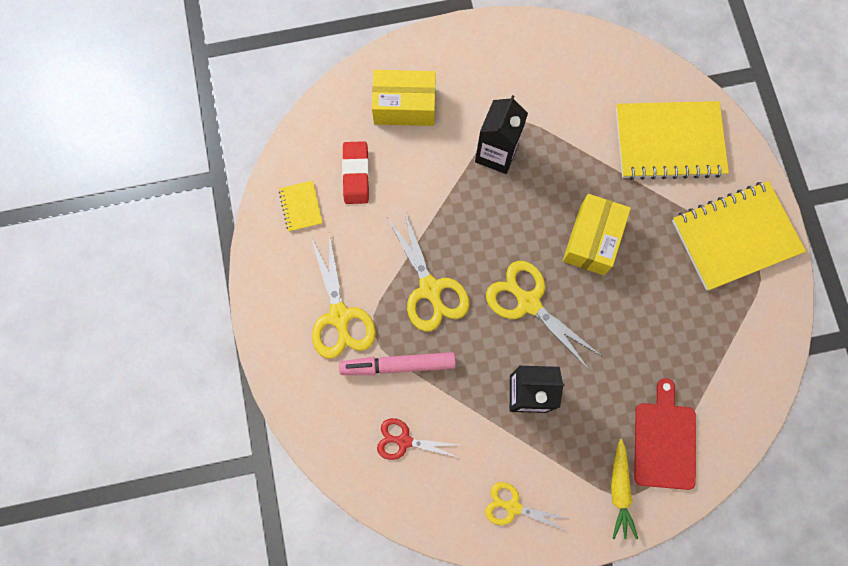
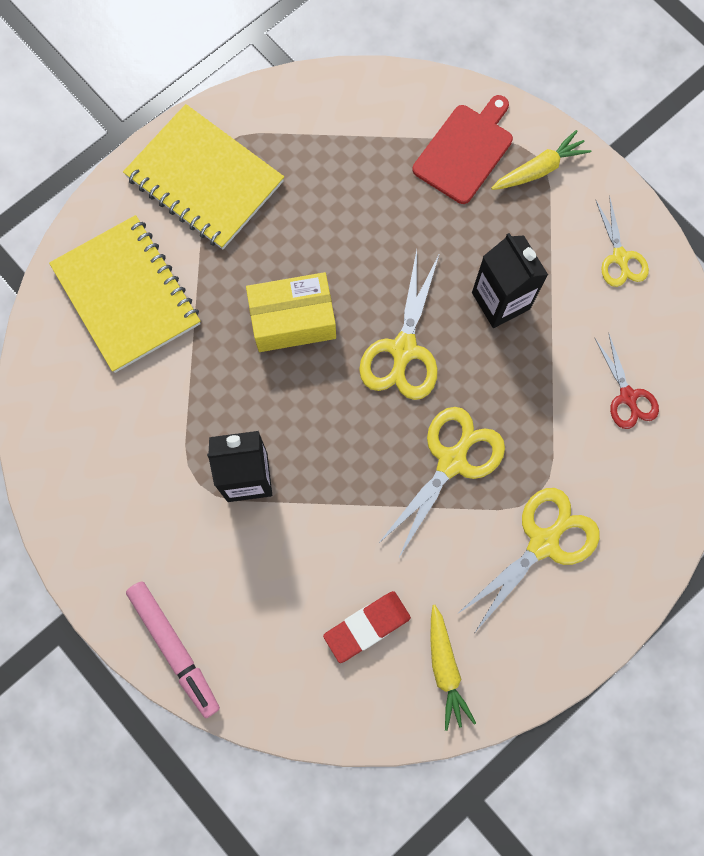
camera: 120 degrees left, 0 degrees up
(301, 207) = (445, 668): yellow notebook -> yellow carrot
(398, 365) = (555, 448): pink marker -> pink marker (174, 649)
(404, 106) = (245, 620): yellow box -> none
(664, 441) = (465, 151): red cutting board -> red cutting board turned 150 degrees clockwise

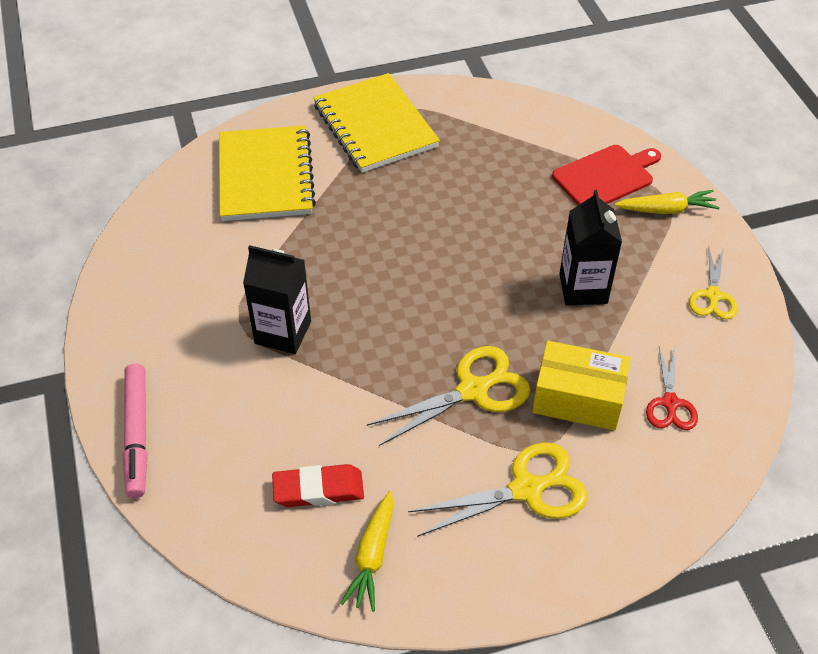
camera: 25 degrees right, 25 degrees down
(293, 320) = (390, 238): yellow box -> yellow box (578, 399)
(403, 349) = (475, 292): yellow scissors -> none

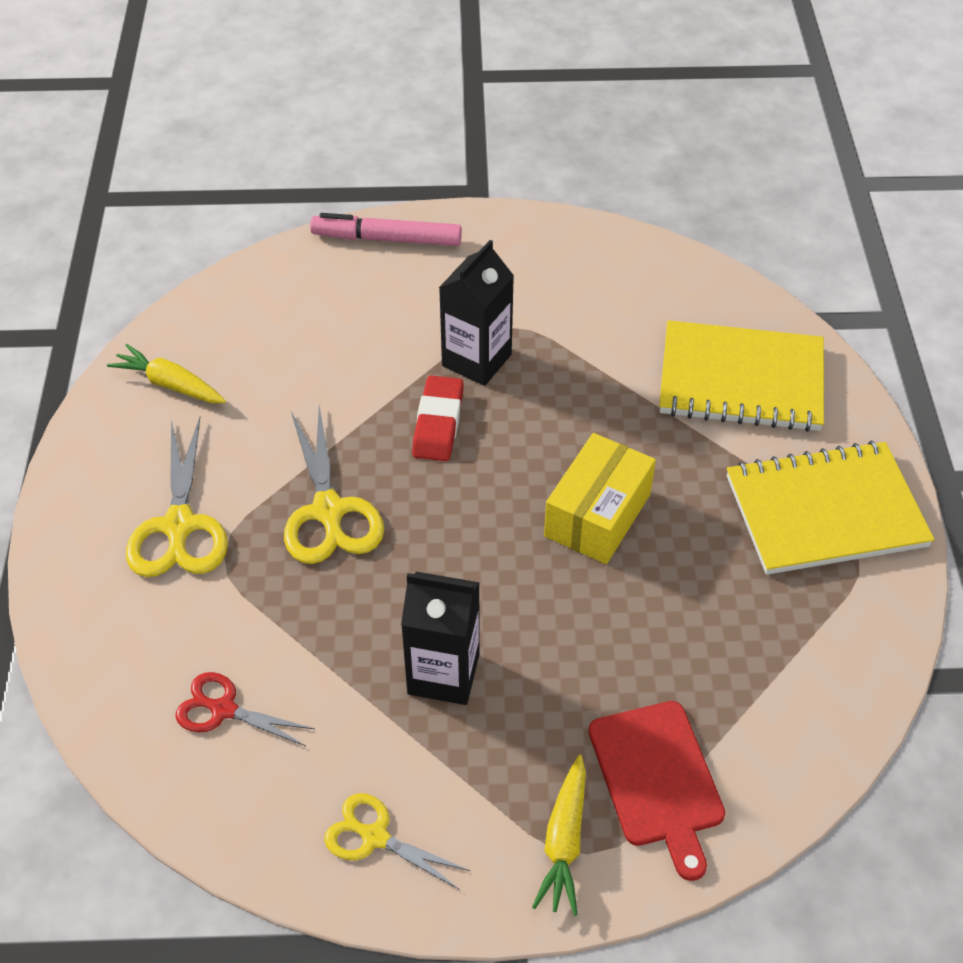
camera: 105 degrees right, 0 degrees up
(318, 489) = (263, 357): red eraser -> red eraser (438, 423)
(578, 399) = (273, 611): yellow box -> yellow box (597, 515)

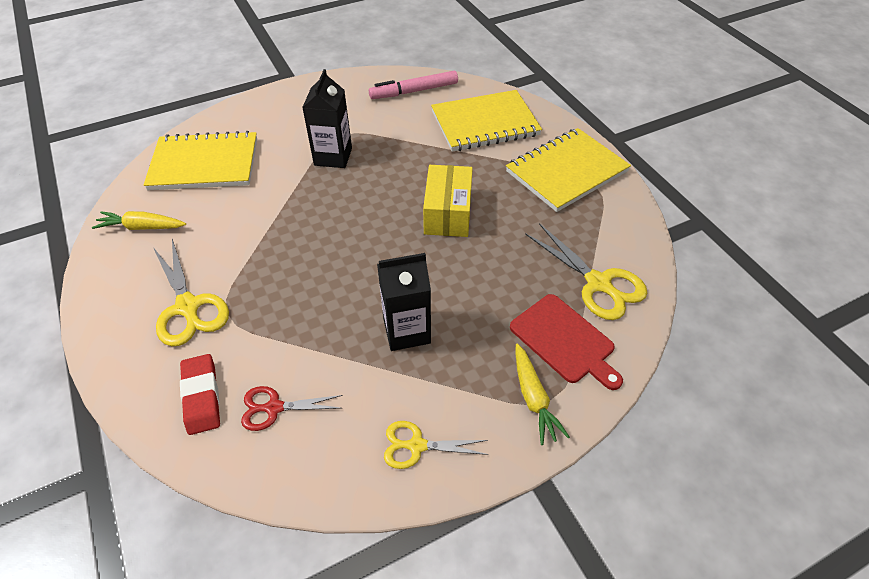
camera: 25 degrees left, 0 degrees up
(291, 311) = (204, 164): none -> yellow notebook
(328, 511) = (285, 264): yellow scissors -> yellow scissors (598, 283)
(387, 239) = (245, 111): pink marker -> pink marker (414, 91)
(438, 423) = (328, 195): red eraser -> red eraser (201, 396)

